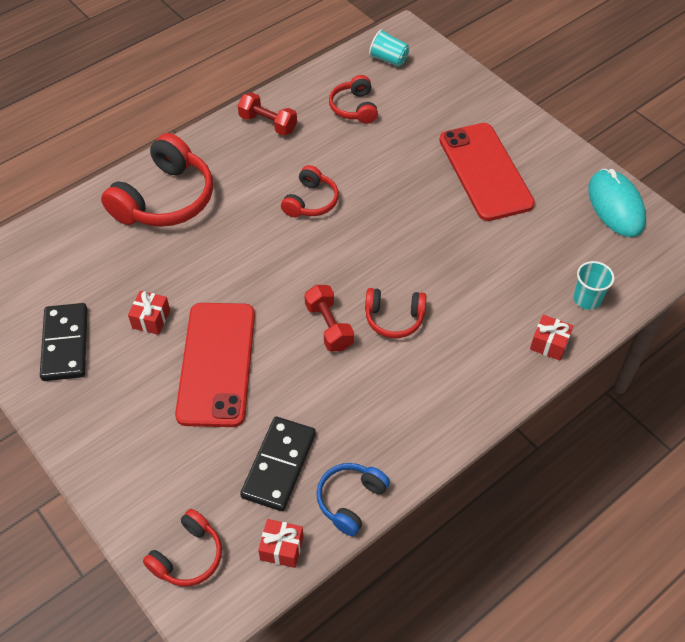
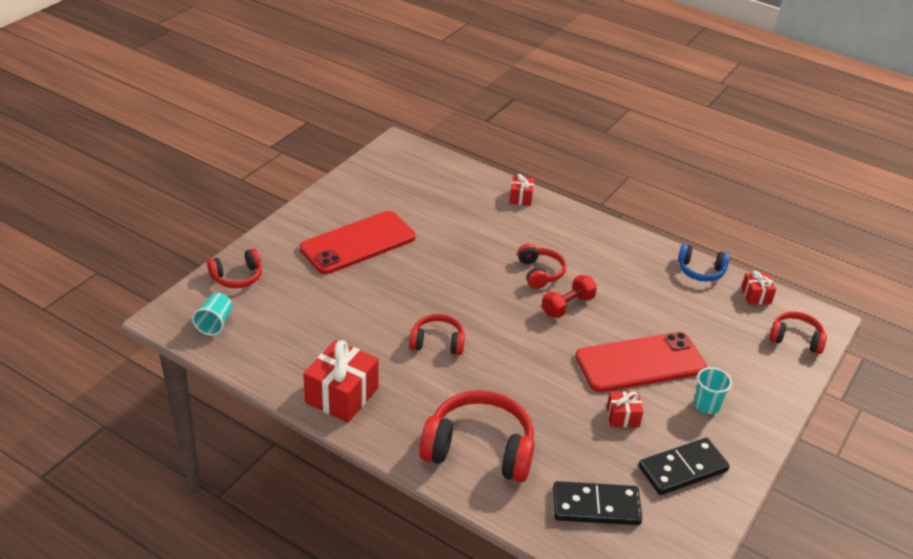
camera: 110 degrees left, 15 degrees down
(268, 124) = (342, 395): red dumbbell -> red gift
(279, 465) = (700, 309): black domino -> black domino (596, 506)
(354, 108) = (298, 336): red headphones -> red headphones (237, 277)
(587, 299) = (471, 184): turquoise cup -> turquoise cup (707, 405)
(615, 206) = (371, 175): turquoise mouse -> none

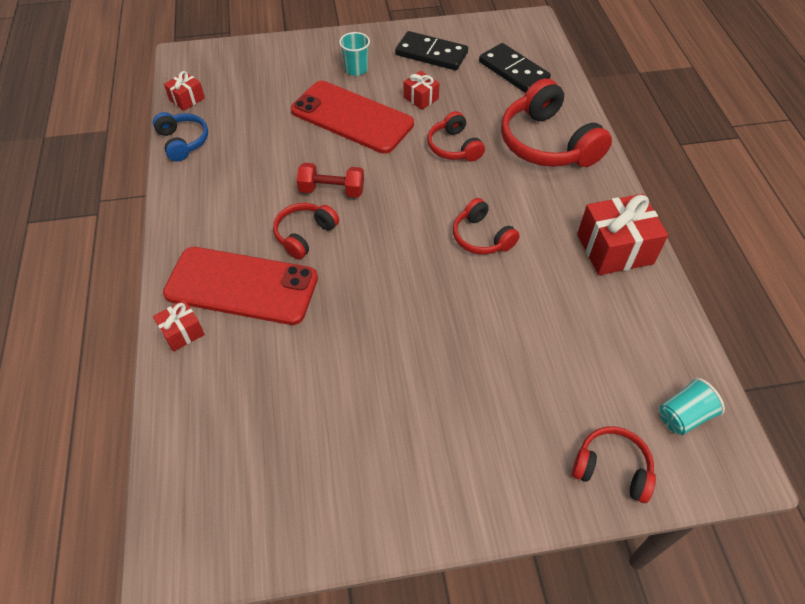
camera: 130 degrees left, 15 degrees up
(358, 243) = (427, 411): red phone -> red phone (241, 286)
(796, 339) = (224, 61): red headphones -> red headphones (454, 147)

